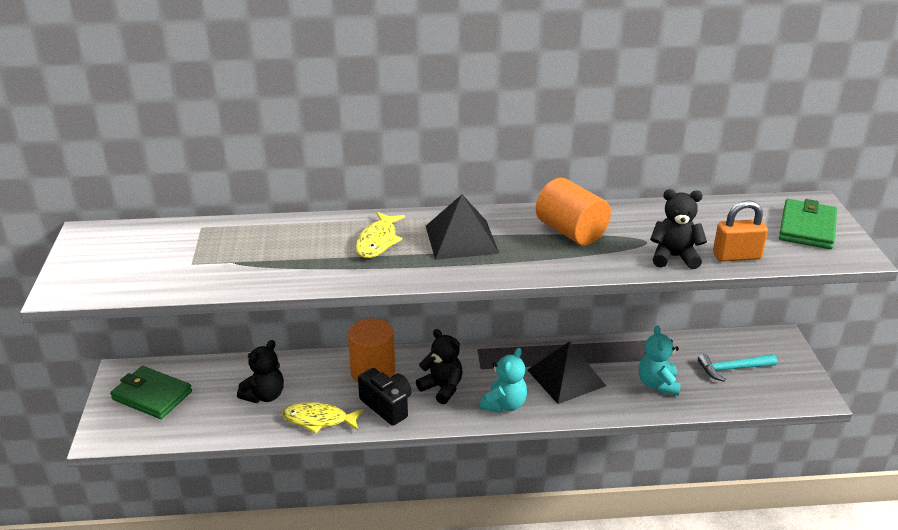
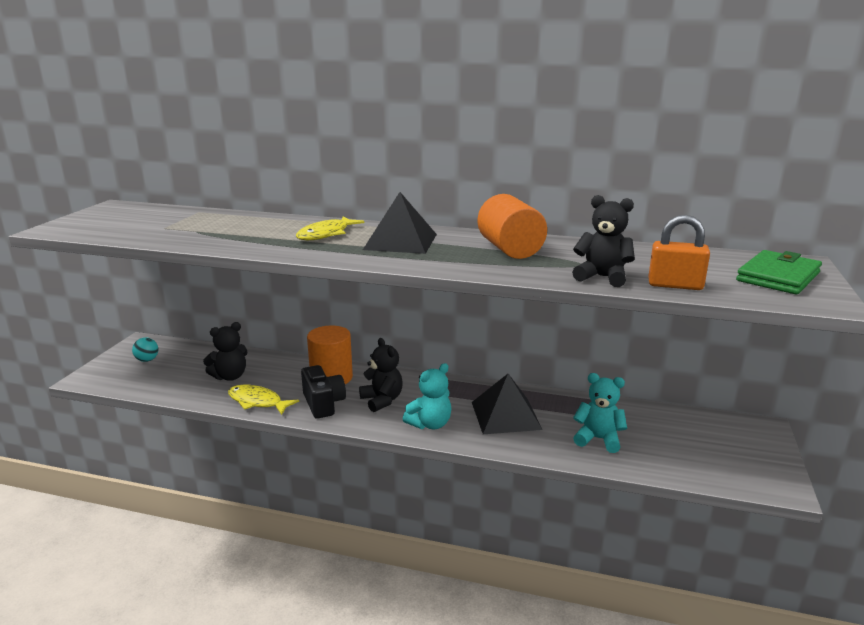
camera: 20 degrees right, 10 degrees down
(152, 396) = (147, 360): green wallet -> turquoise ball
(658, 384) = (598, 439): turquoise teddy bear -> turquoise teddy bear turned 90 degrees clockwise
(733, 369) = (691, 442): turquoise hammer -> none

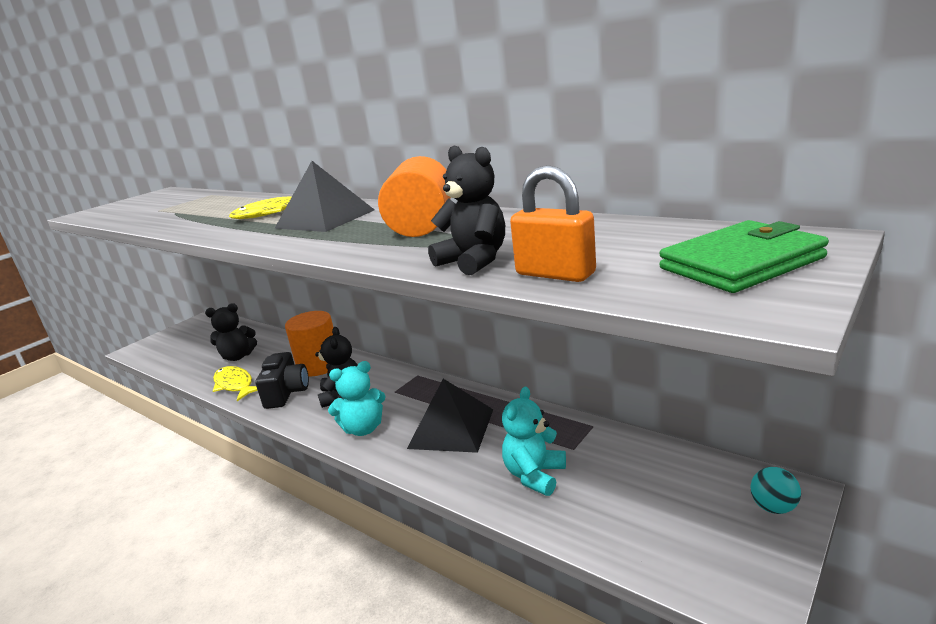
camera: 25 degrees right, 0 degrees up
(147, 360) = (192, 335): turquoise ball -> turquoise ball (773, 507)
(598, 439) = (534, 475): turquoise teddy bear -> turquoise teddy bear turned 105 degrees counterclockwise

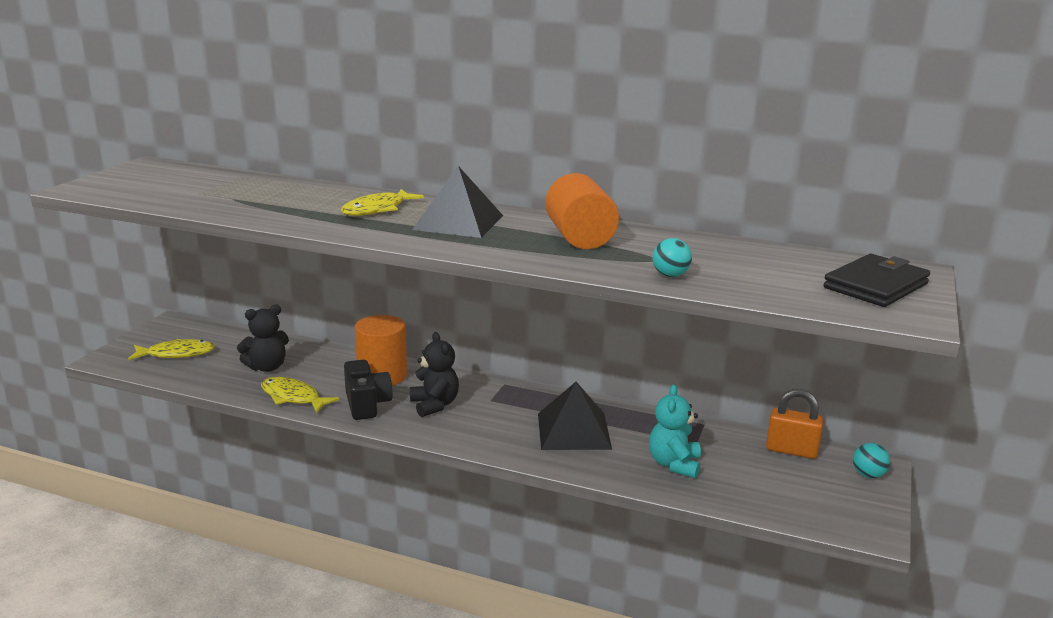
camera: 20 degrees left, 0 degrees up
(185, 345) = (177, 354): none -> yellow fish
(363, 429) = (483, 435): turquoise teddy bear -> none
(474, 261) = (670, 275): black teddy bear -> turquoise ball
(555, 274) = (749, 289): orange padlock -> orange padlock (791, 450)
(741, 263) = (875, 286): green wallet -> black wallet

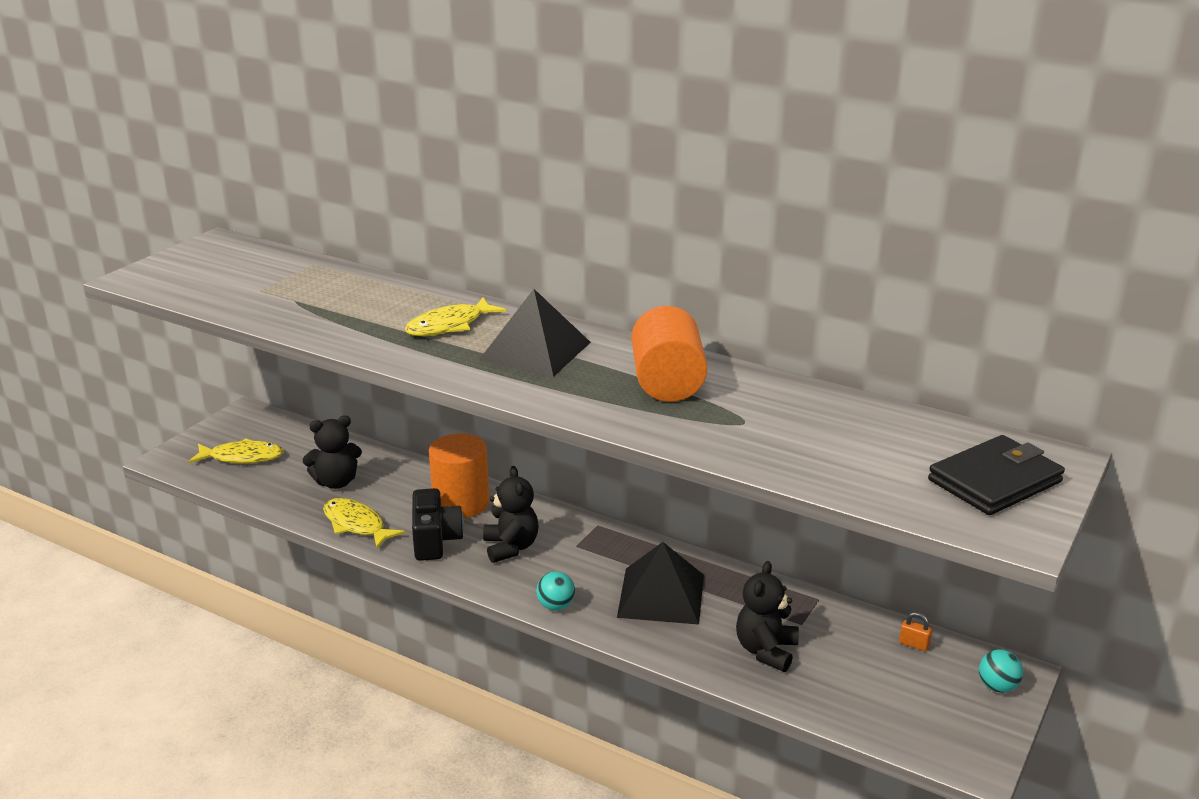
camera: 10 degrees right, 5 degrees up
(670, 275) = (751, 449): turquoise ball -> turquoise ball (556, 606)
(674, 464) = (766, 651): turquoise teddy bear -> black teddy bear
(791, 450) = (914, 644): orange padlock -> orange padlock, size x0.48

